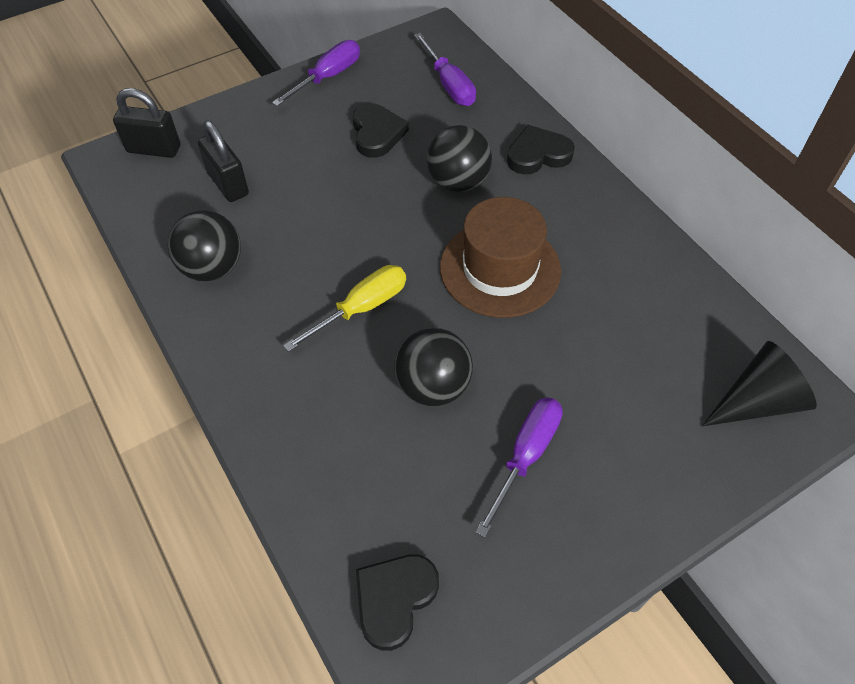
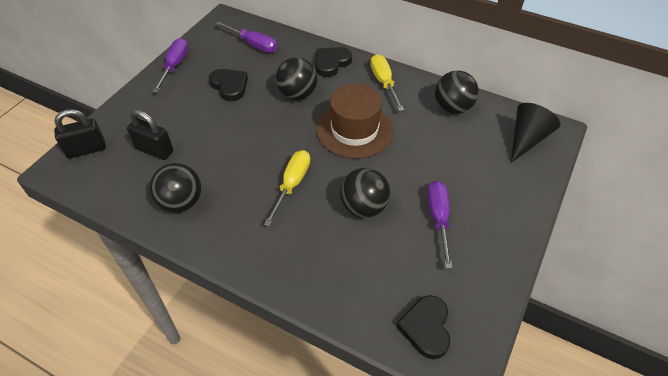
camera: 30 degrees left, 5 degrees down
(594, 215) = (384, 83): none -> yellow screwdriver
(672, 298) = (452, 108): none -> black ball

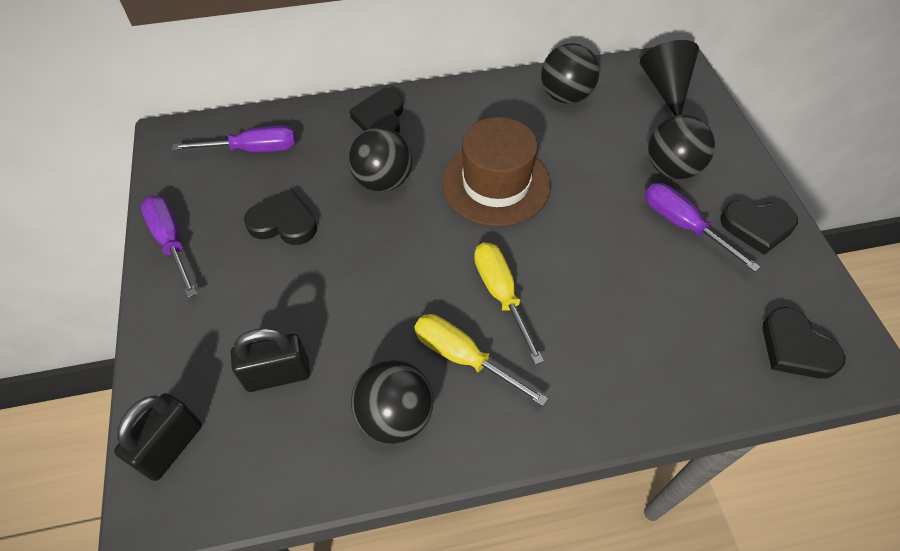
camera: 40 degrees left, 5 degrees up
(363, 207) = (603, 265): black ball -> black ball (671, 169)
(384, 83) = (465, 108): yellow screwdriver -> yellow screwdriver (463, 357)
(487, 251) = (757, 227): none -> black heart

